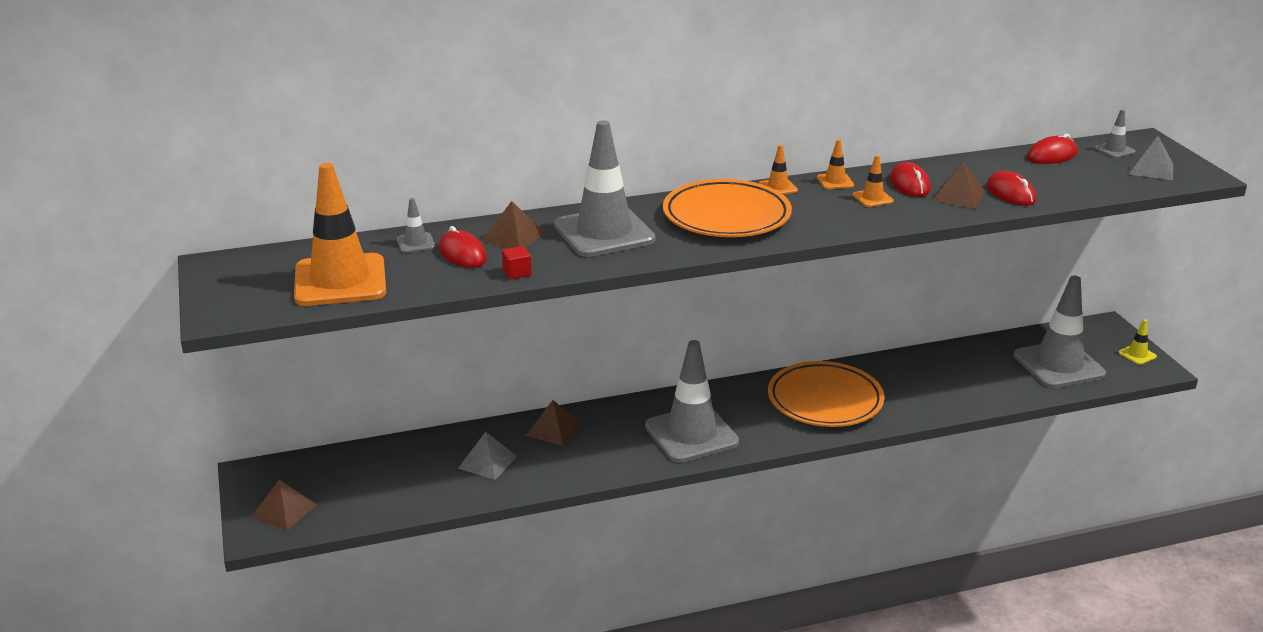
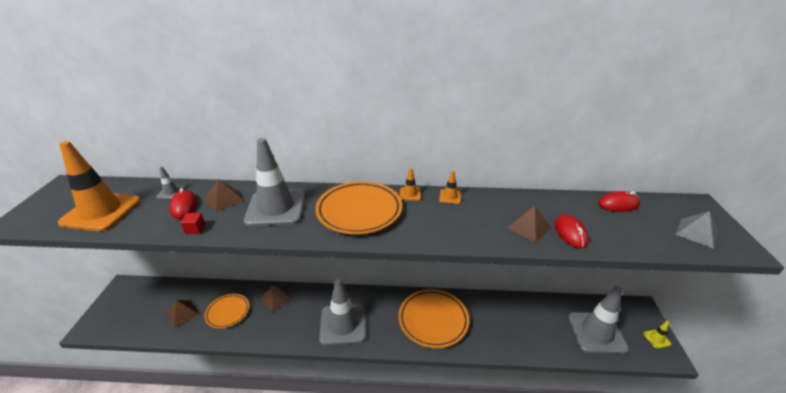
camera: 20 degrees right, 5 degrees up
(284, 510) = (113, 316): brown pyramid -> brown pyramid (182, 313)
(487, 462) = (228, 312): grey pyramid -> orange plate
(873, 198) = (466, 216): orange traffic cone -> none
(909, 184) = (499, 209): red mouse -> none
(1114, 150) = (670, 209): grey traffic cone -> none

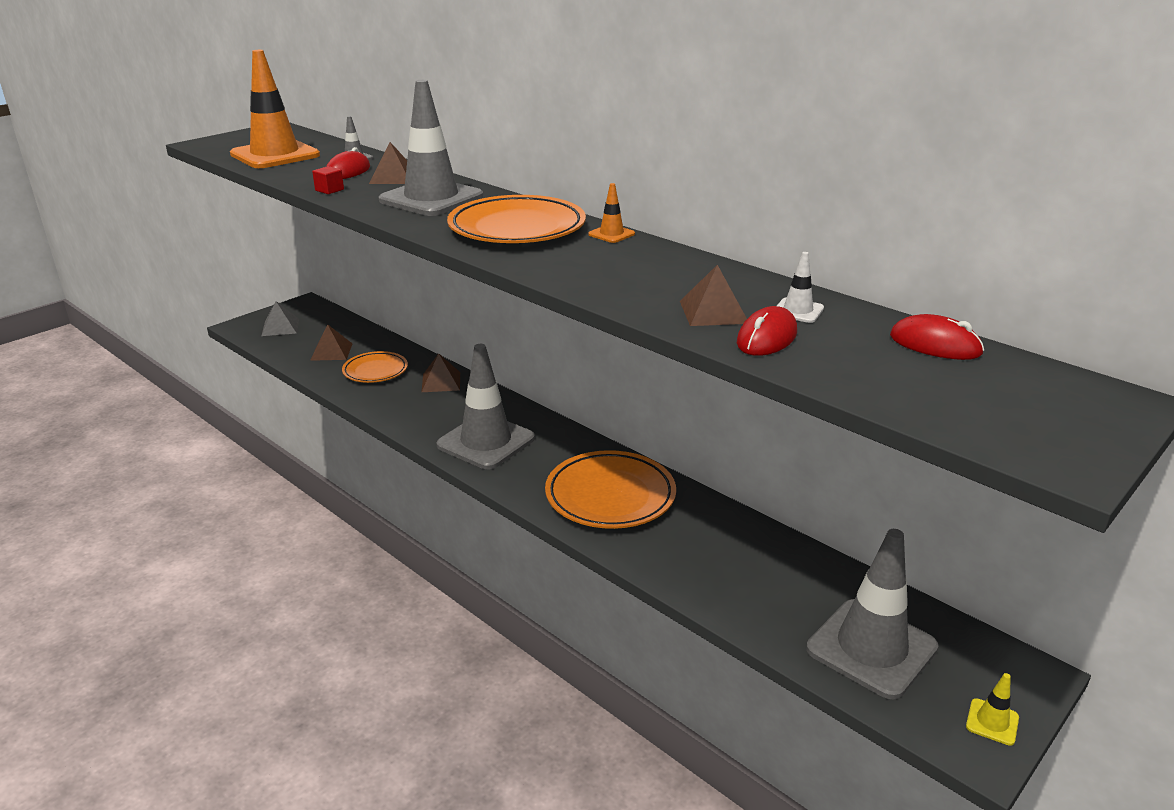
camera: 40 degrees right, 5 degrees down
(450, 197) = (662, 252): orange traffic cone -> none
(553, 209) = (798, 311): none -> white traffic cone
(696, 233) = (1016, 419): grey pyramid -> grey pyramid (280, 327)

